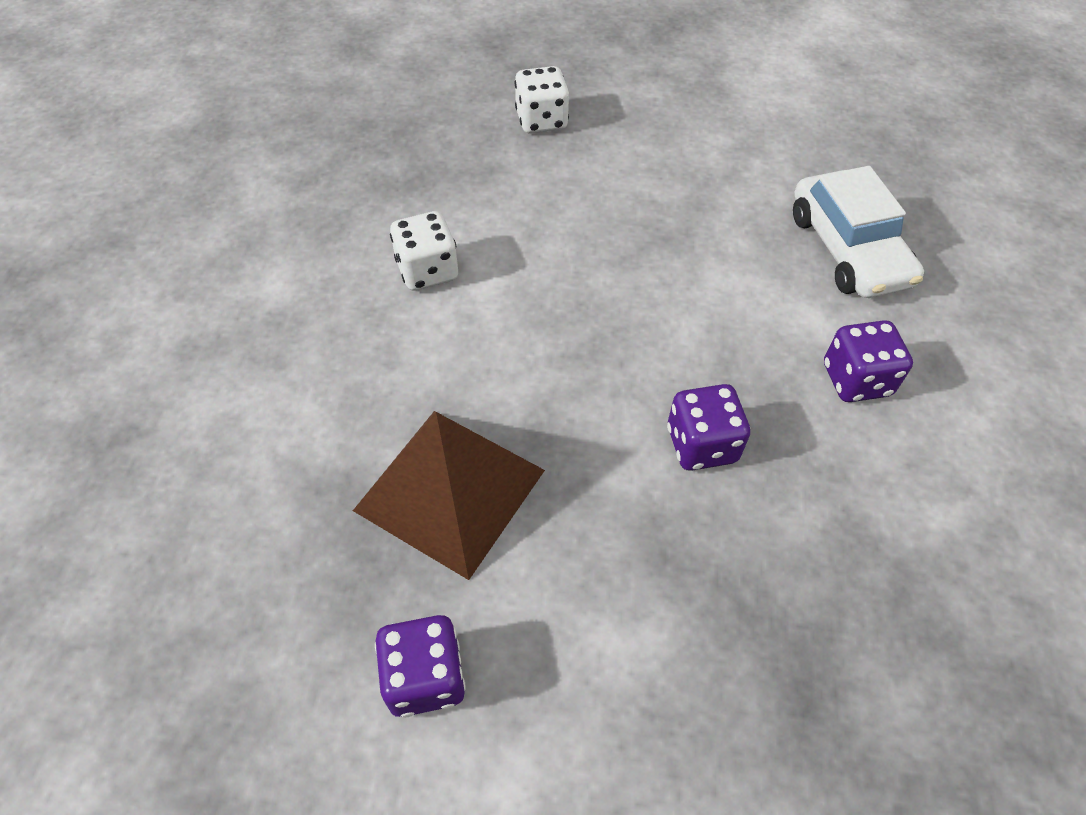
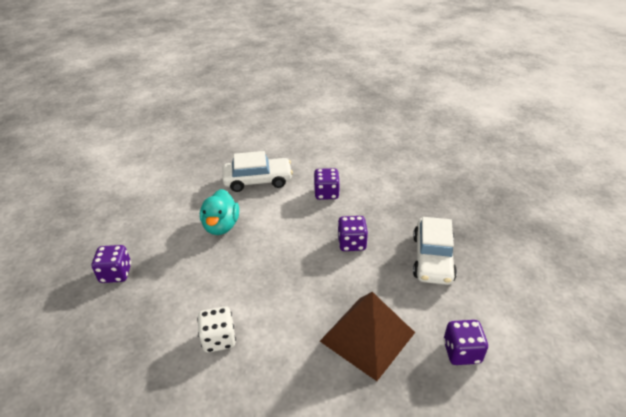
camera: 80 degrees left, 15 degrees down
(541, 121) = (116, 273): white dice -> purple dice
(687, 220) = (221, 226): none -> turquoise duck
(697, 625) = (432, 258): none -> white car

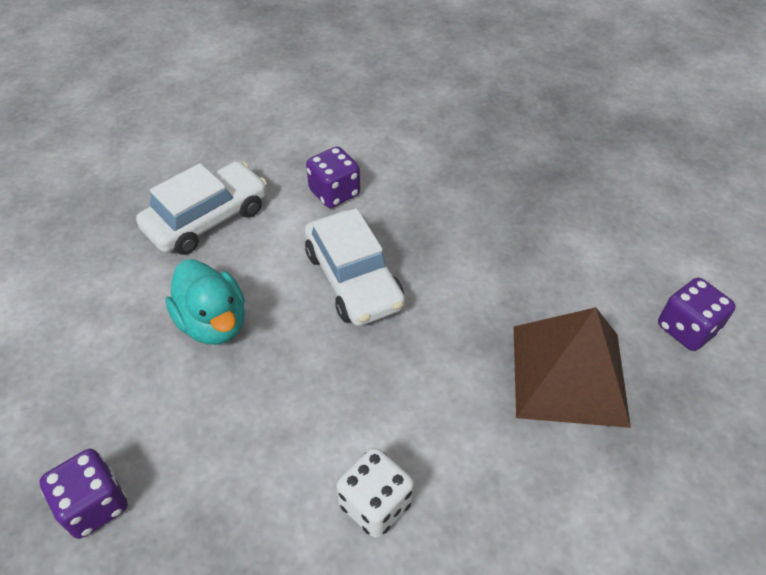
camera: 35 degrees left, 10 degrees up
(351, 243) = (435, 252): purple dice -> none
(432, 258) = (553, 222): white car -> white car (354, 279)

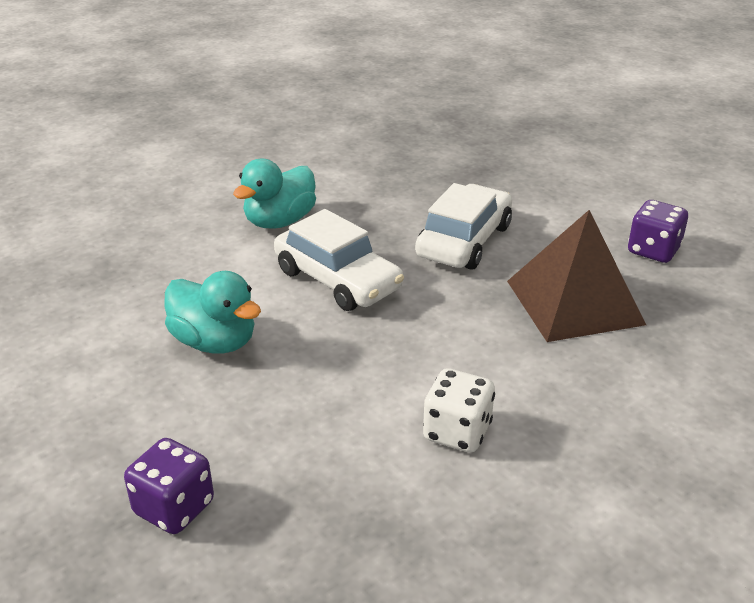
camera: 20 degrees left, 15 degrees down
(207, 219) = (157, 266): white car -> white car (464, 241)
(334, 193) = (279, 221): purple dice -> turquoise duck

